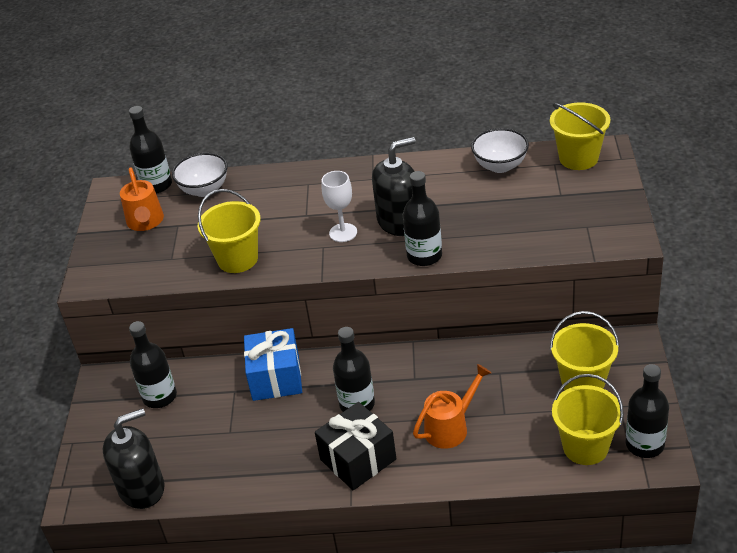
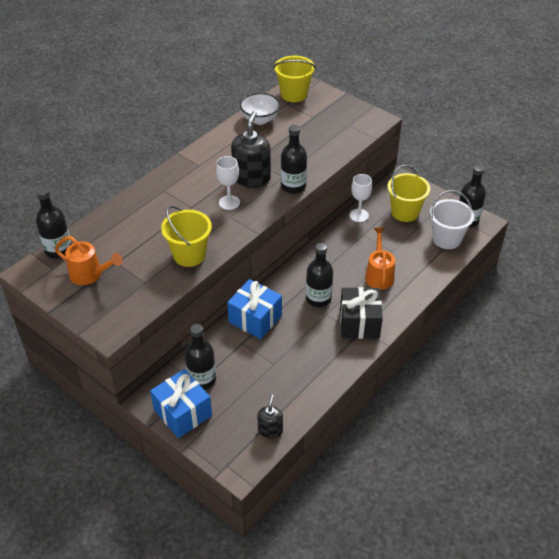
camera: 55 degrees left, 5 degrees up
(107, 412) = (182, 413): none -> blue gift
(142, 488) = (270, 430): black soap dispenser -> black soap dispenser, size x0.56
(204, 190) = (99, 232): white bowl -> none
(526, 350) = (359, 215): none -> white goblet
(585, 447) = (446, 239): yellow bucket -> white bucket

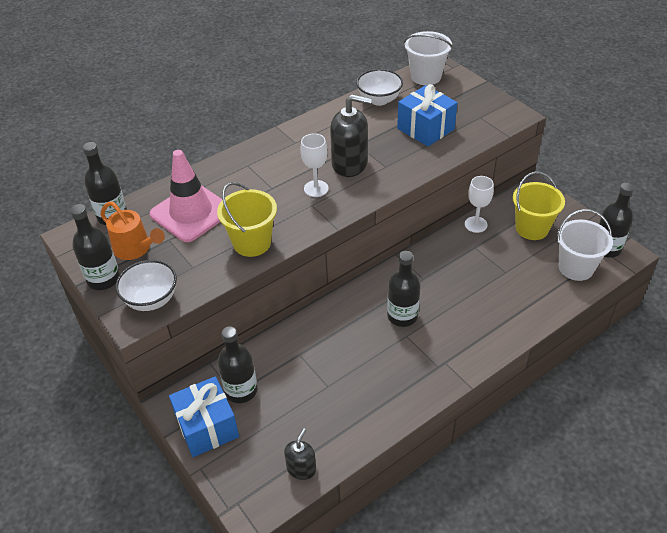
camera: 15 degrees right, 0 degrees up
(119, 314) = (151, 300): none -> white bowl
(128, 237) = (191, 213): none -> pink traffic cone
(251, 178) = (350, 164): black soap dispenser -> black soap dispenser turned 75 degrees clockwise
(255, 319) = (322, 328): blue gift -> blue gift (425, 129)
(293, 186) = (395, 180): black bottle -> black bottle (103, 279)
(294, 94) = (426, 76): yellow bucket -> white bucket
(359, 323) = (444, 354): black gift -> none
(379, 274) = (482, 298): orange watering can -> none

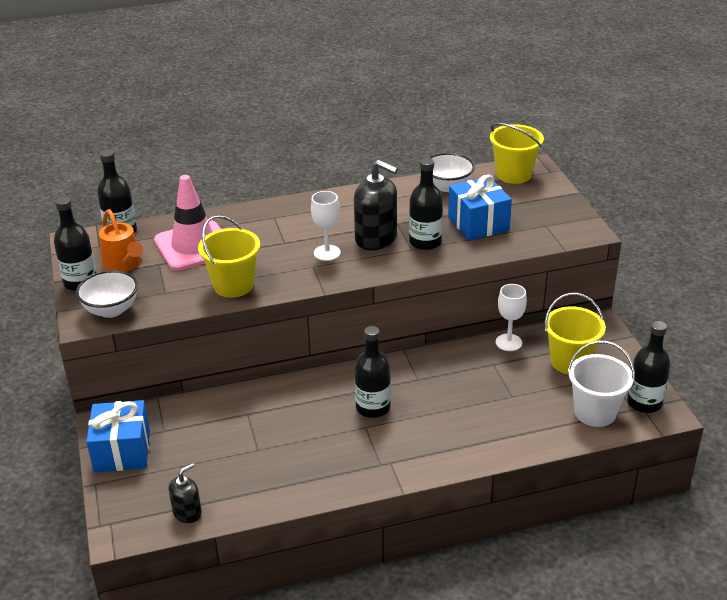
camera: 20 degrees right, 10 degrees down
(241, 390) = (172, 429): black bottle -> black bottle (425, 242)
(426, 76) = (513, 174): white bucket -> yellow bucket

